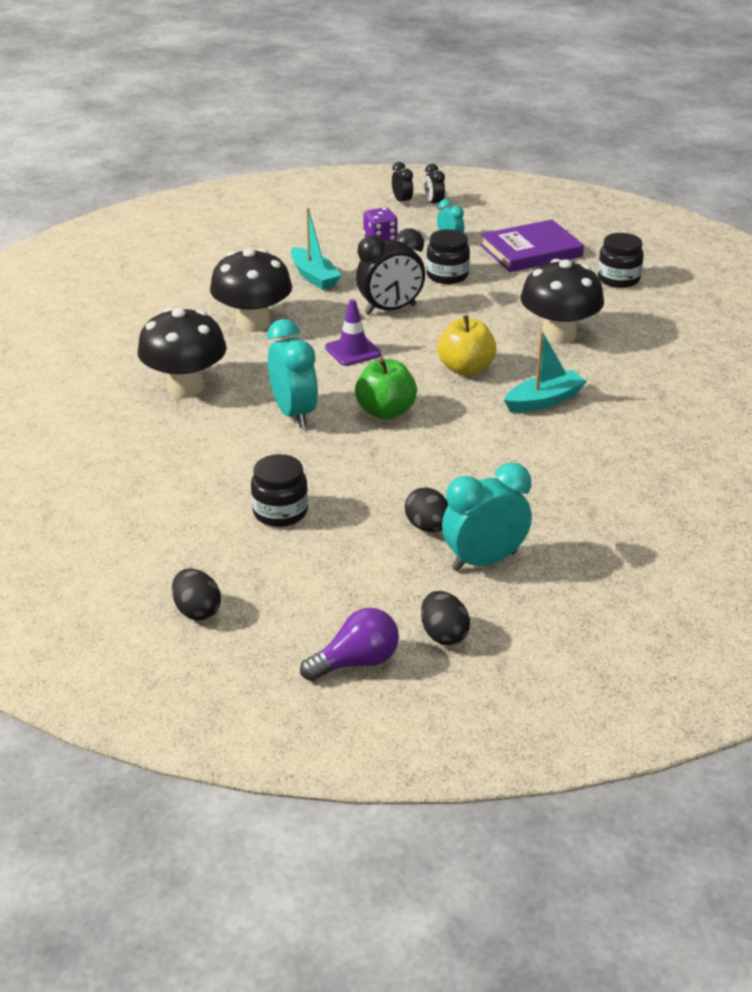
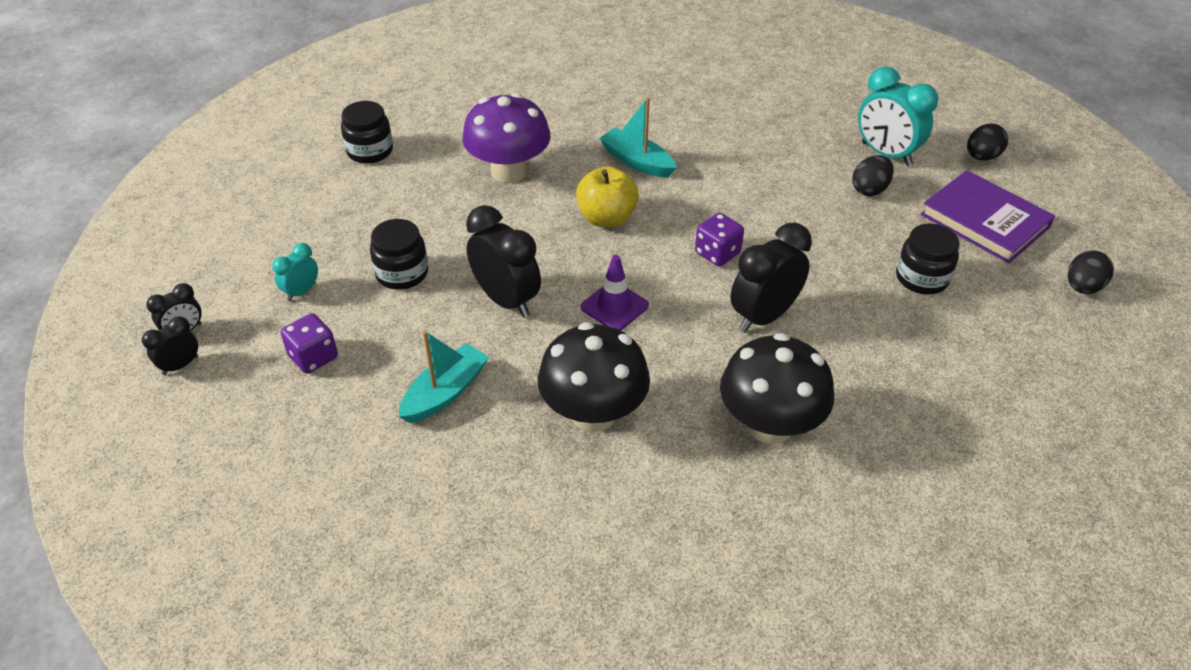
camera: 110 degrees left, 10 degrees up
(294, 414) = (763, 317): turquoise clock -> black clock
(356, 662) = (1048, 189): purple light bulb -> none
(385, 411) = (717, 253): green apple -> purple dice
(531, 251) = (316, 220): purple book -> purple book (984, 221)
(558, 335) = (509, 171): black mushroom -> purple mushroom

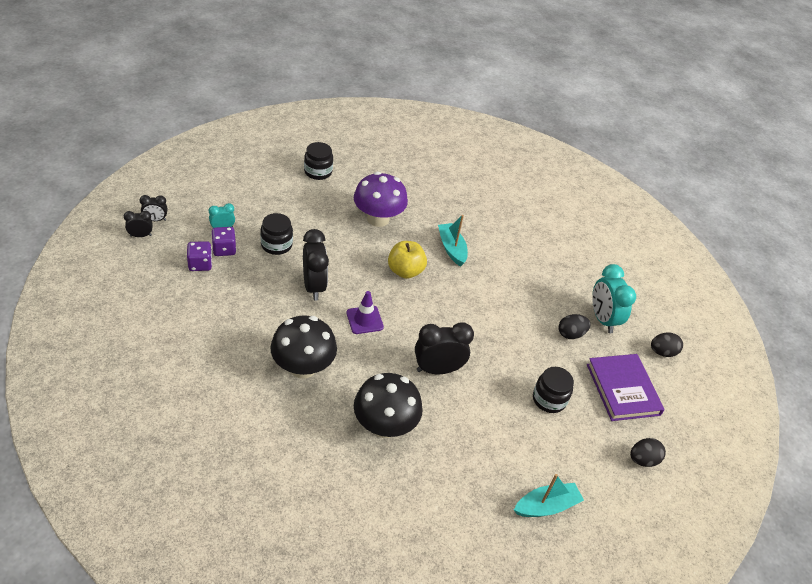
camera: 25 degrees right, 0 degrees up
(445, 392) = (243, 316): turquoise boat -> turquoise boat (546, 506)
(717, 253) = (446, 322): purple dice -> purple dice (224, 249)

